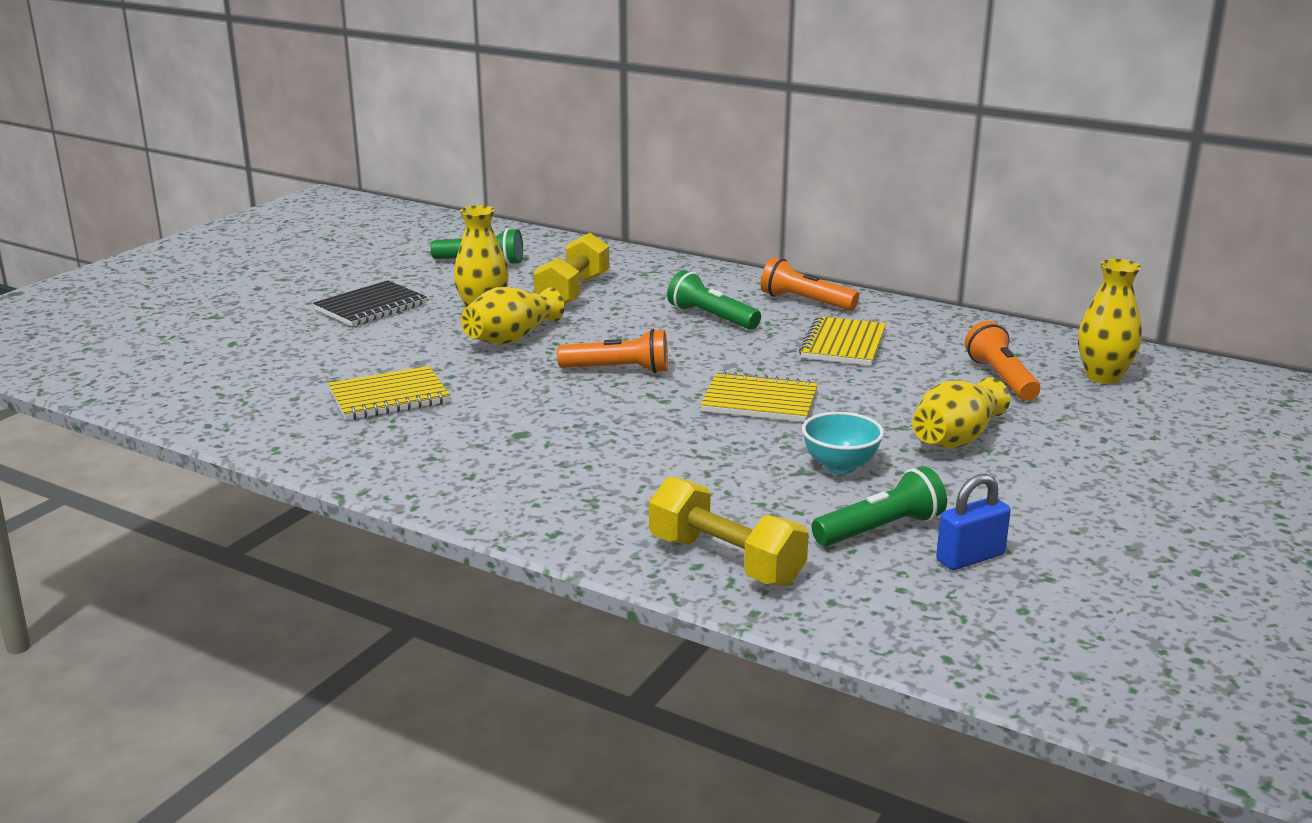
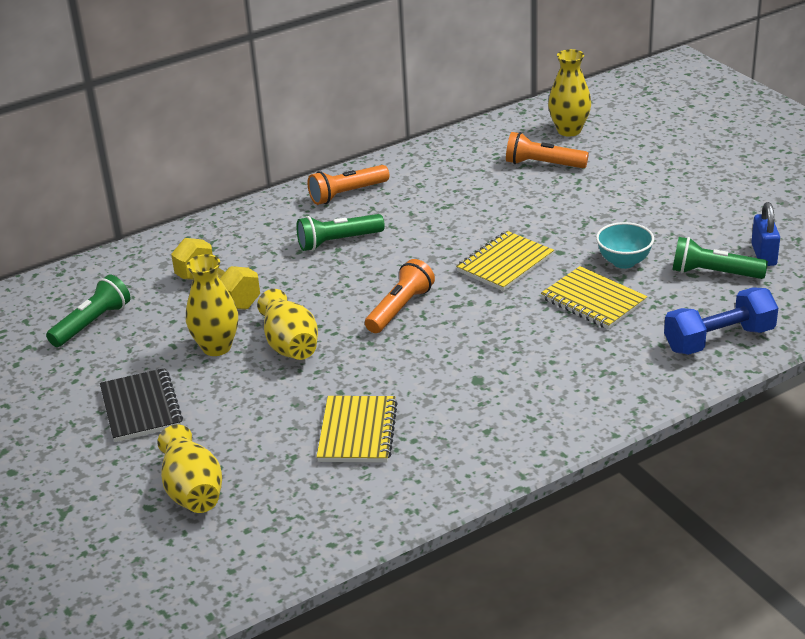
camera: 60 degrees left, 10 degrees up
(726, 561) = (719, 340): yellow dumbbell -> blue dumbbell
(843, 344) = (439, 203): yellow notebook -> yellow notebook (593, 301)
(881, 529) = (713, 273): green flashlight -> green flashlight turned 75 degrees counterclockwise
(956, 439) = (616, 209): yellow vase -> yellow vase (193, 490)

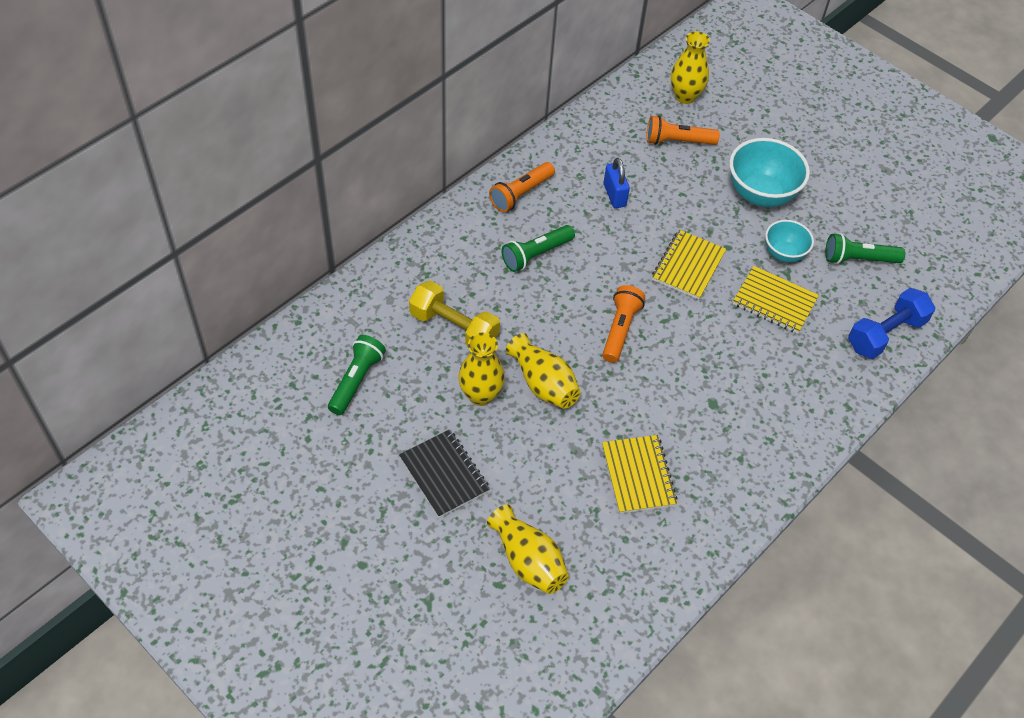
camera: 20 degrees left, 20 degrees up
(619, 212) = (760, 194): none -> turquoise bowl
(763, 255) = (890, 233): blue padlock -> blue padlock (614, 195)

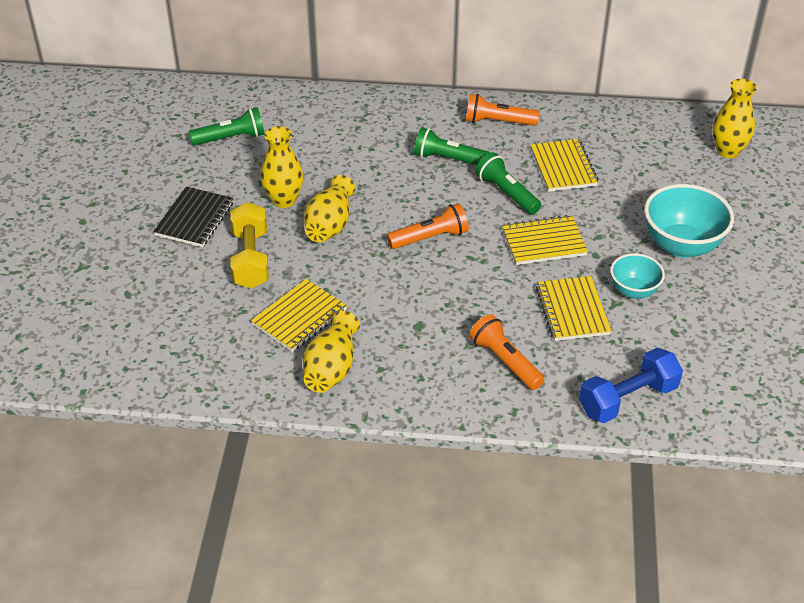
camera: 55 degrees right, 10 degrees down
(454, 328) = (329, 156): yellow dumbbell -> yellow dumbbell (250, 259)
(528, 561) = (162, 298): yellow vase -> yellow vase (331, 368)
(614, 195) = (563, 167): blue padlock -> yellow notebook
(677, 141) = (671, 171): orange flashlight -> orange flashlight (505, 361)
(858, 259) = (692, 341): green flashlight -> green flashlight (506, 193)
(885, 334) = (627, 399): blue dumbbell -> blue dumbbell turned 45 degrees counterclockwise

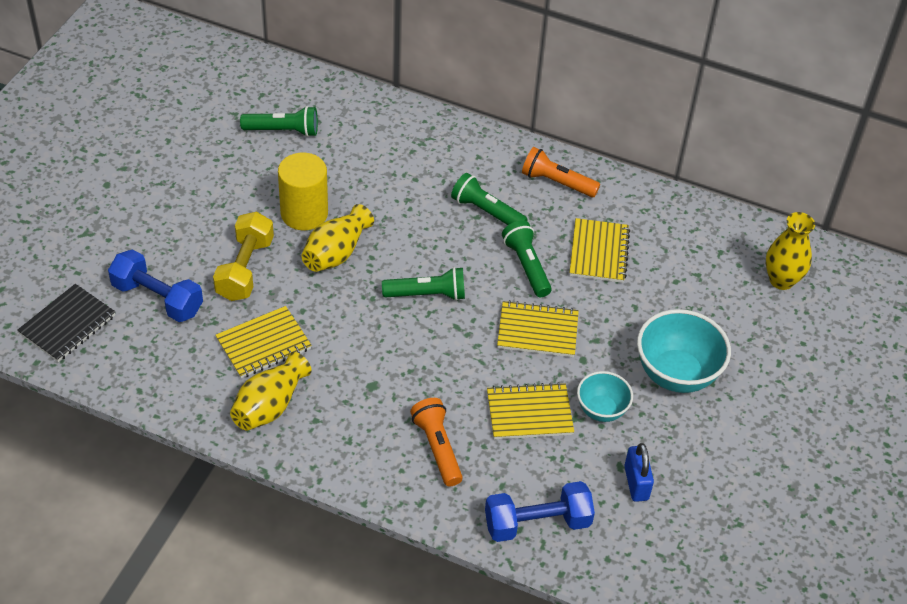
camera: 15 degrees right, 5 degrees up
(178, 305) = (157, 298): none -> blue dumbbell
(195, 219) = (211, 211): black notebook -> black notebook (67, 325)
(284, 200) = (304, 213): yellow vase -> yellow cylinder
(430, 238) = (427, 294): orange flashlight -> green flashlight
(572, 310) = (529, 413): yellow notebook -> yellow notebook turned 75 degrees clockwise
(696, 342) = (636, 483): none -> blue padlock

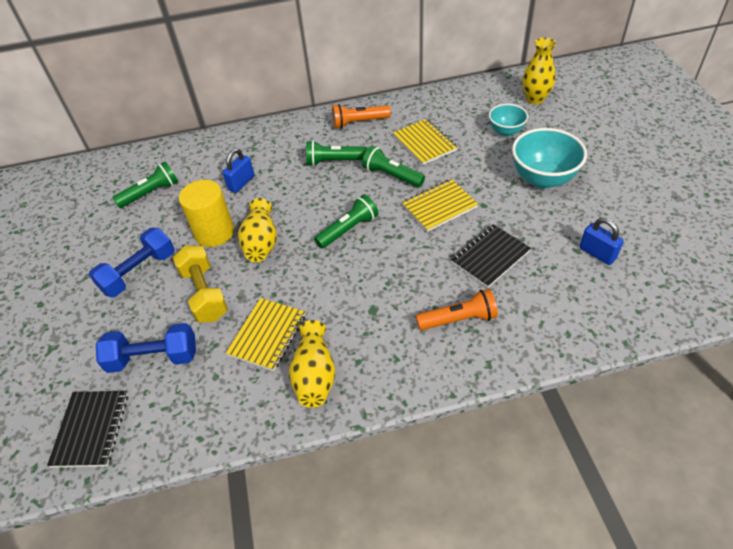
camera: 30 degrees left, 0 degrees up
(375, 176) = (241, 183): none -> blue padlock
(437, 447) = (459, 319): orange flashlight -> orange flashlight turned 135 degrees clockwise
(529, 413) = (489, 257): yellow notebook -> black notebook
(537, 523) = (573, 321): blue dumbbell -> blue dumbbell (139, 272)
(601, 410) = (527, 226): turquoise bowl -> turquoise bowl (506, 131)

